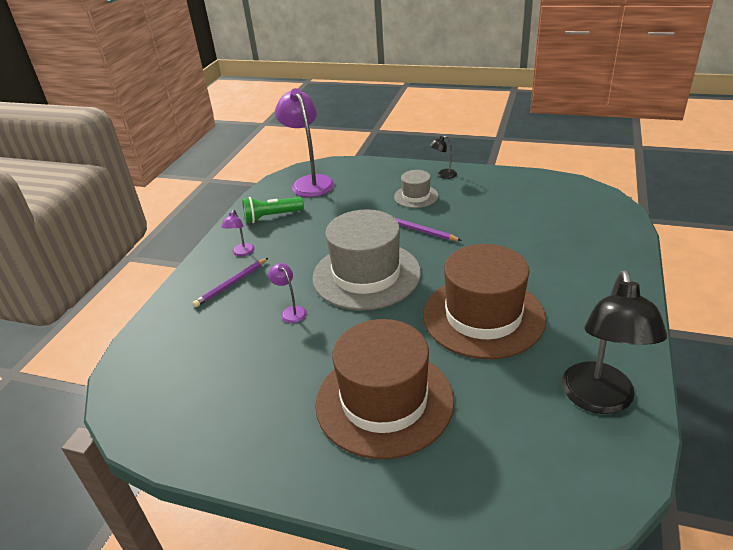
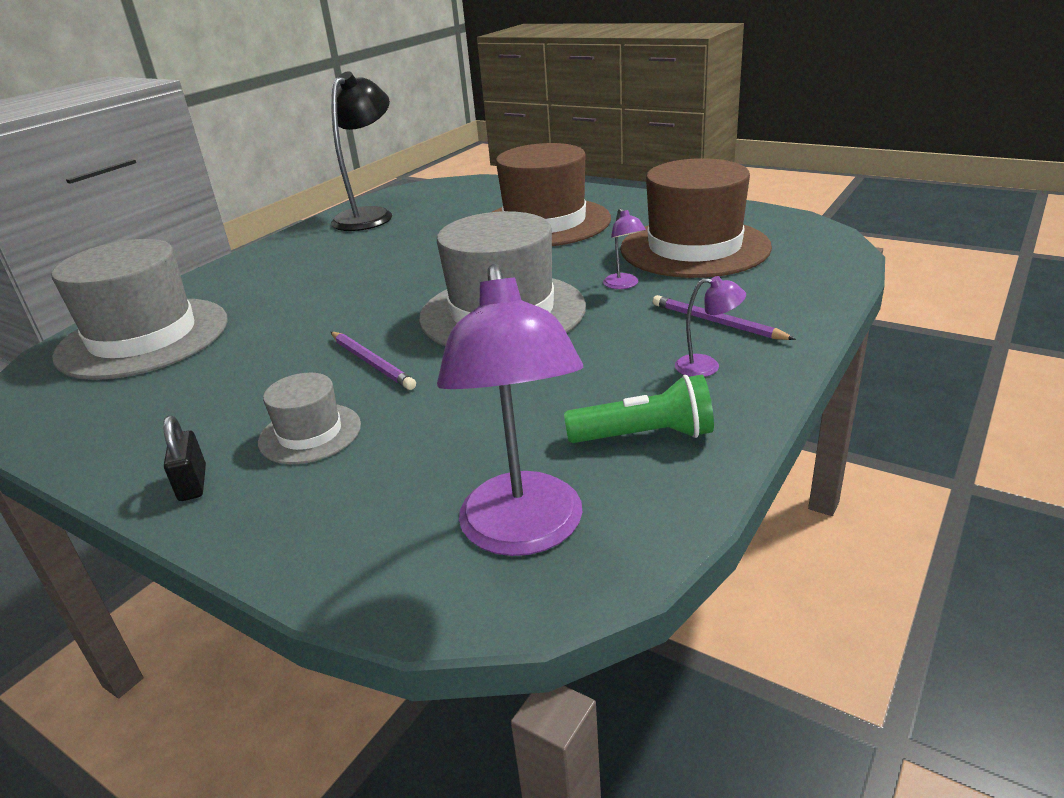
camera: 165 degrees left, 5 degrees down
(231, 284) = (717, 322): purple pencil -> purple pencil turned 105 degrees counterclockwise
(242, 253) = (707, 366): purple lamp -> purple lamp turned 75 degrees clockwise
(443, 175) = (193, 483): black lamp -> black padlock
(483, 316) = (398, 264): brown hat -> brown hat (694, 248)
(582, 226) = (143, 338): none -> grey hat

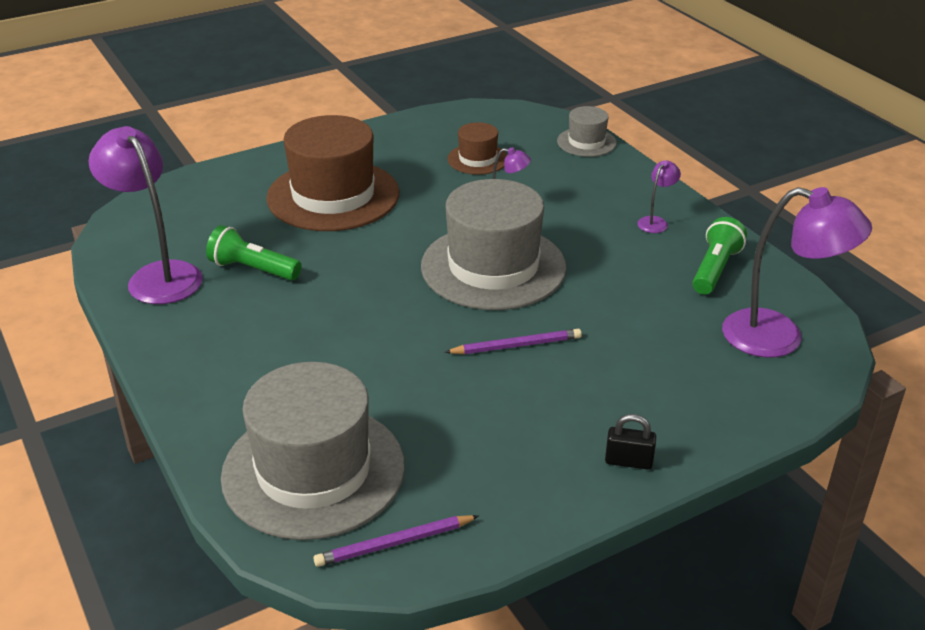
camera: 65 degrees left, 5 degrees up
(310, 433) = (602, 395): grey hat -> grey hat (586, 142)
(370, 216) = (158, 275): black lamp -> purple lamp
(404, 235) = (253, 269): none -> green flashlight
(694, 248) = (477, 159): brown hat -> brown hat, size x0.48
(717, 322) = (603, 197): purple pencil -> purple pencil (395, 543)

